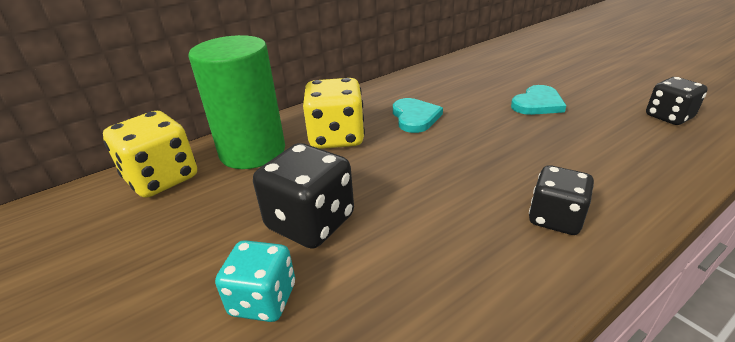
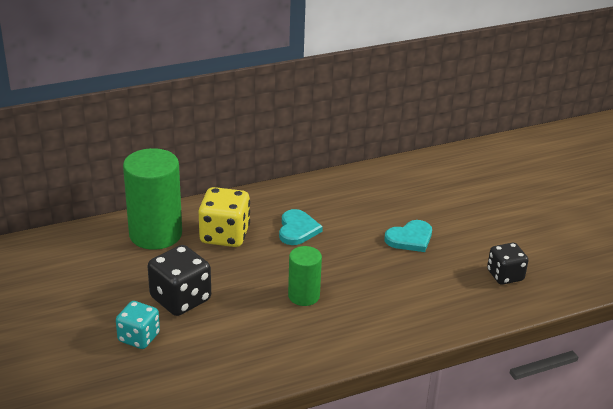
camera: 10 degrees right, 0 degrees up
(162, 179) = (85, 244): yellow dice -> none
(472, 183) = (303, 296): none -> green cylinder
(555, 218) = (340, 332): black dice -> none

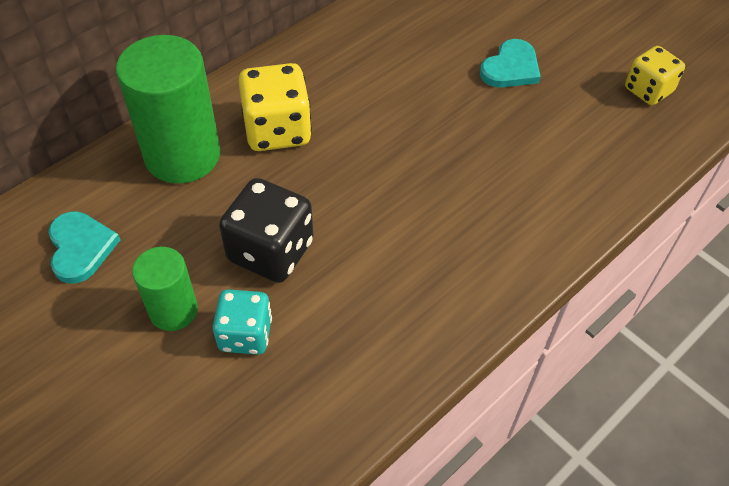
camera: 20 degrees left, 20 degrees up
(297, 229) = (367, 94): turquoise heart -> turquoise heart (80, 248)
(303, 296) = (428, 195): green cylinder -> green cylinder (173, 310)
(505, 275) = (648, 90): black dice -> yellow dice

